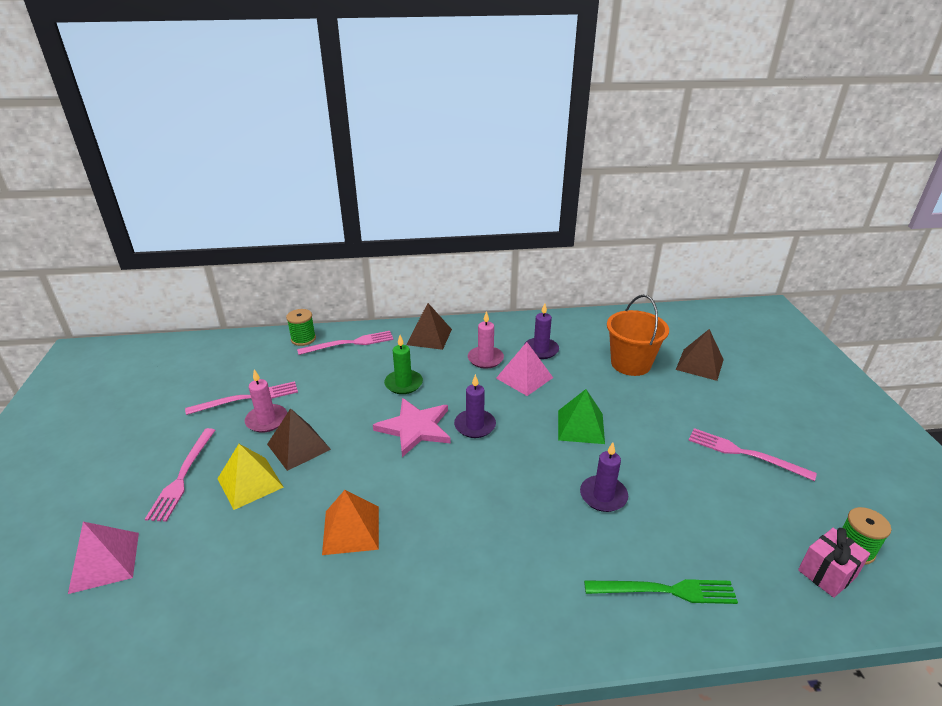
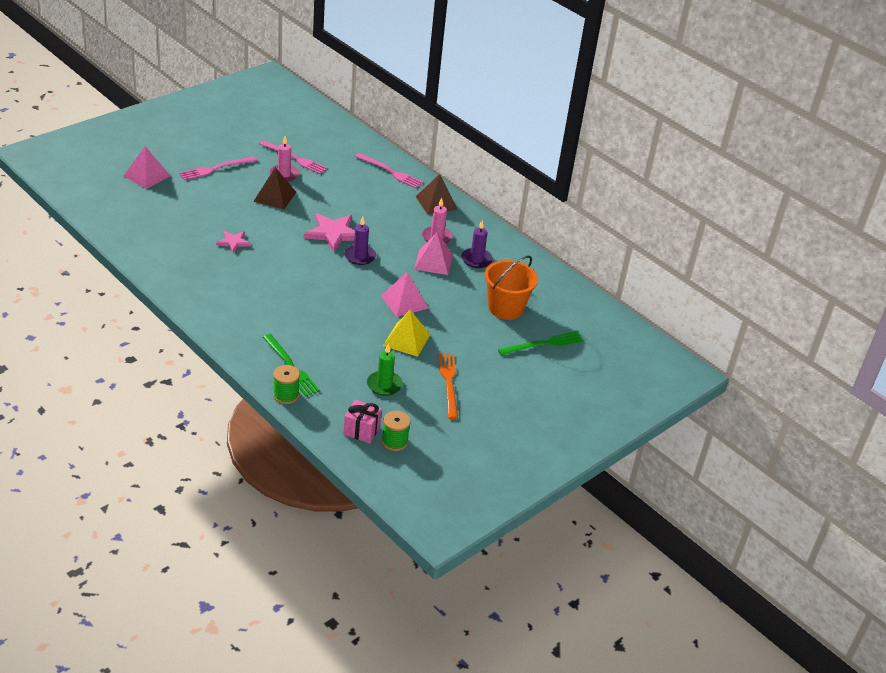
camera: 50 degrees right, 5 degrees up
(250, 482) = (232, 193): yellow pyramid -> yellow pyramid (406, 340)
(303, 339) = (374, 150): green spool -> green spool (286, 395)
(351, 529) = (233, 242): orange pyramid -> pink star
(403, 384) = (371, 212): green candle -> green candle (384, 385)
(580, 426) = (404, 302): green pyramid -> pink pyramid
(603, 496) = (345, 327): purple candle -> none
(700, 364) = (544, 344): brown pyramid -> green fork
(745, 454) = (448, 383): pink fork -> orange fork

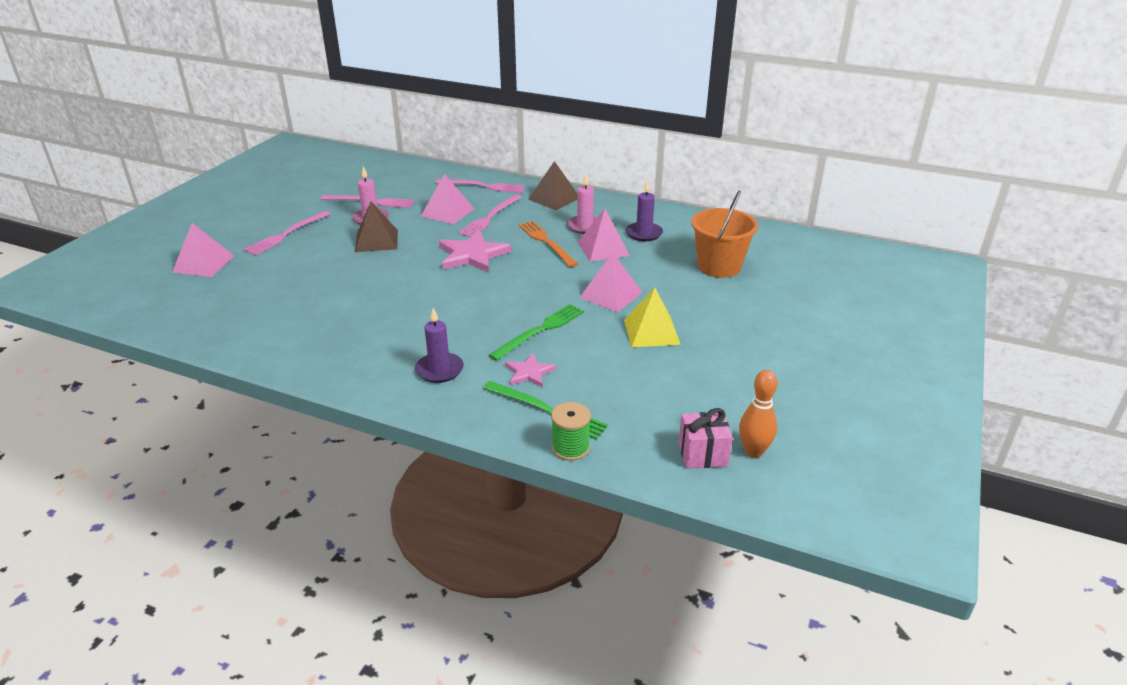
camera: 20 degrees left, 5 degrees down
(233, 242) = (362, 298): pink star -> pink star (529, 372)
(344, 188) = (447, 212): none -> pink pyramid
(360, 256) = (521, 267): purple candle -> purple candle (439, 370)
(372, 204) = (490, 217): none -> pink fork
(384, 385) = (675, 389): green candle -> none
(394, 441) = (753, 451): green spool -> orange bowling pin
(448, 383) = (742, 359): orange fork -> orange fork (546, 242)
(544, 344) = (792, 286): green fork -> green fork (540, 330)

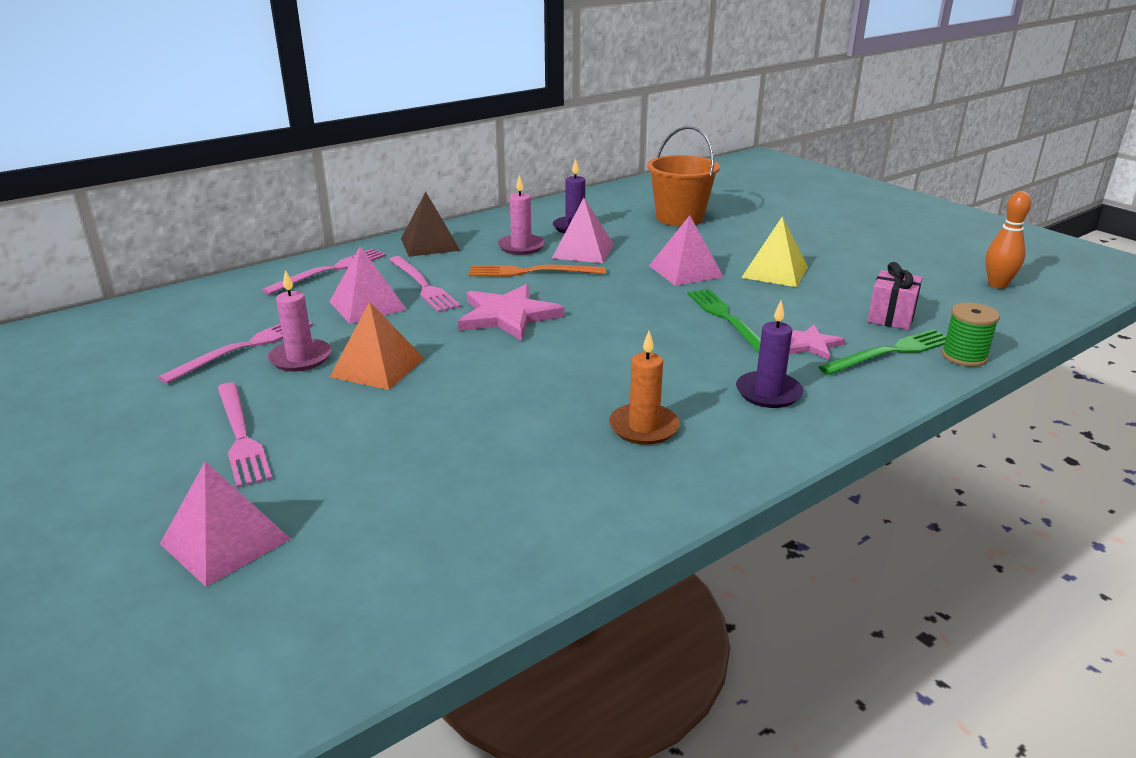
camera: 60 degrees left, 5 degrees down
(364, 336) = (644, 427): none -> orange candle
(376, 241) = (377, 367): brown pyramid -> orange pyramid
(702, 454) = (995, 304): pink gift -> pink gift (891, 317)

